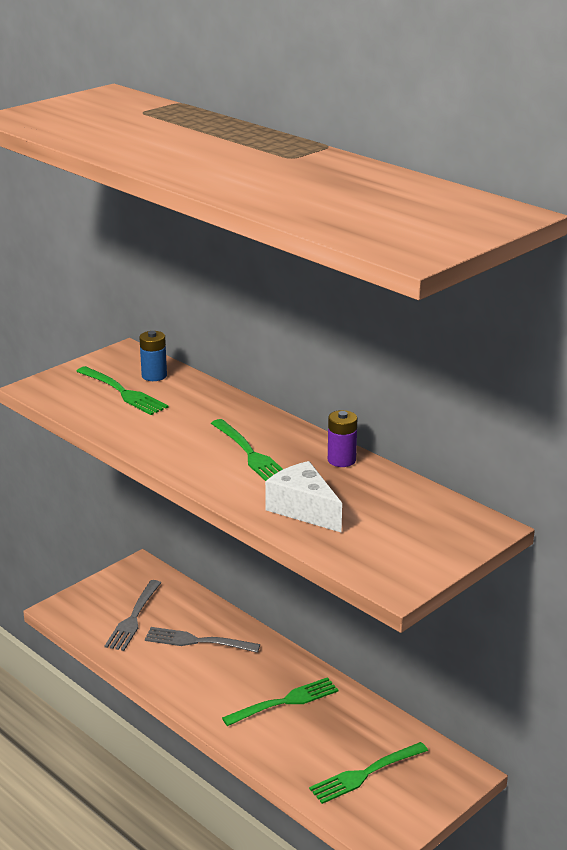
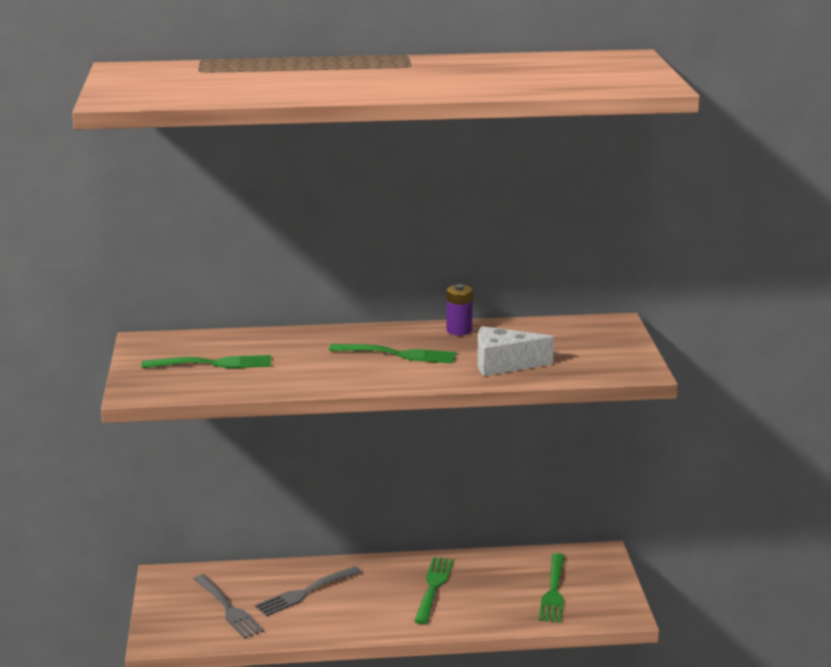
camera: 50 degrees left, 5 degrees down
(154, 376) = (208, 344): blue battery -> none

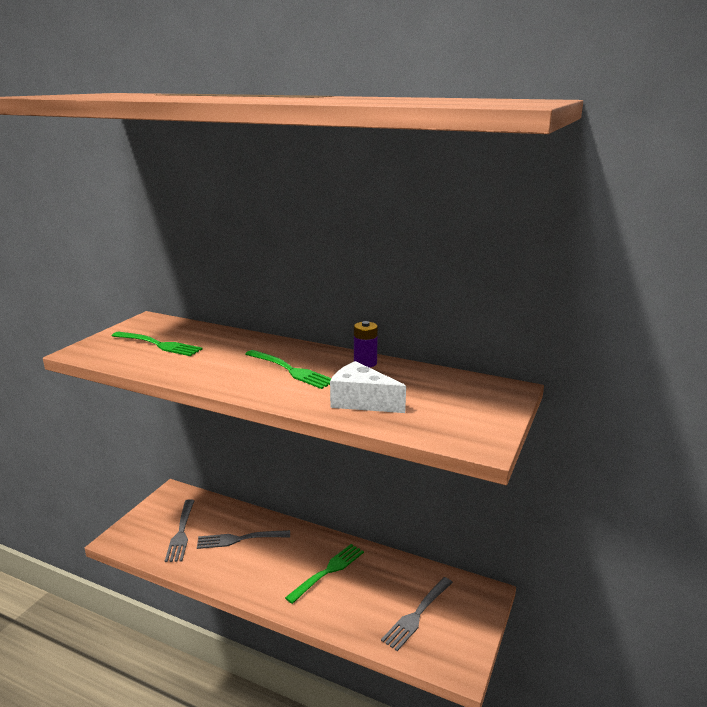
camera: 30 degrees right, 0 degrees up
(553, 590) = (417, 614): green fork -> grey fork

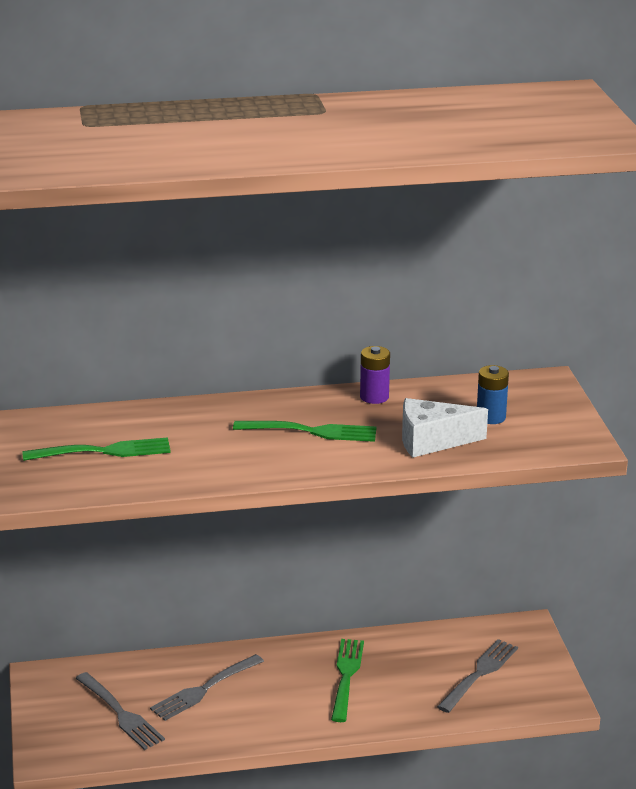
camera: 35 degrees left, 5 degrees up
(417, 614) = (479, 674): grey fork -> grey fork turned 150 degrees counterclockwise
(430, 400) = (491, 417): none -> blue battery

